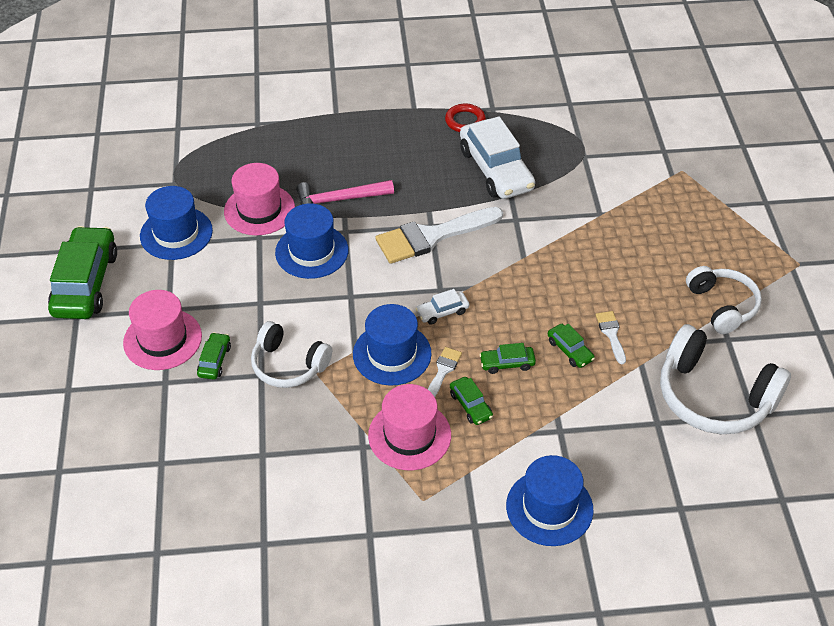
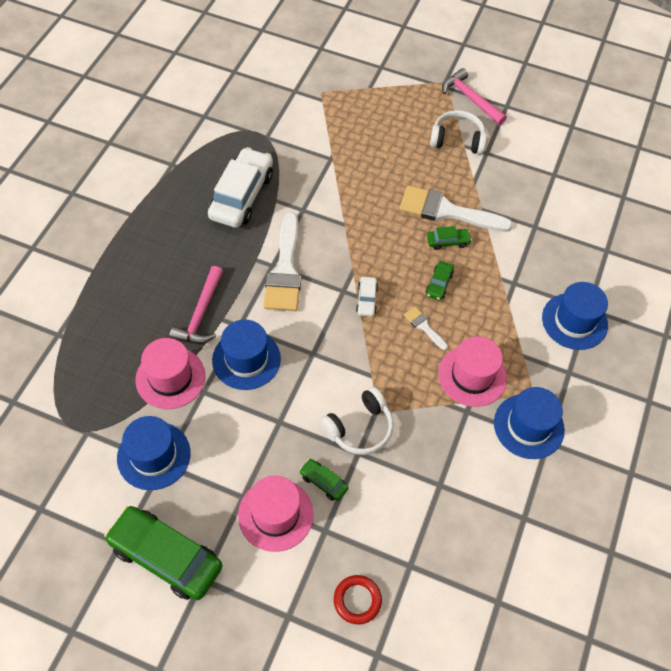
camera: 65 degrees left, 10 degrees up
(392, 354) = (389, 352): blue hat -> blue hat (528, 426)
(465, 121) = (172, 188): red ring -> red ring (357, 600)
(470, 405) = (465, 325): green car -> none
(495, 170) = (242, 196): white car -> white car turned 75 degrees counterclockwise
(611, 334) = (447, 211): white brush -> white brush, size x2.17
(713, 397) = (529, 186): white headphones -> none
(796, 295) = (470, 99): none -> pink hammer

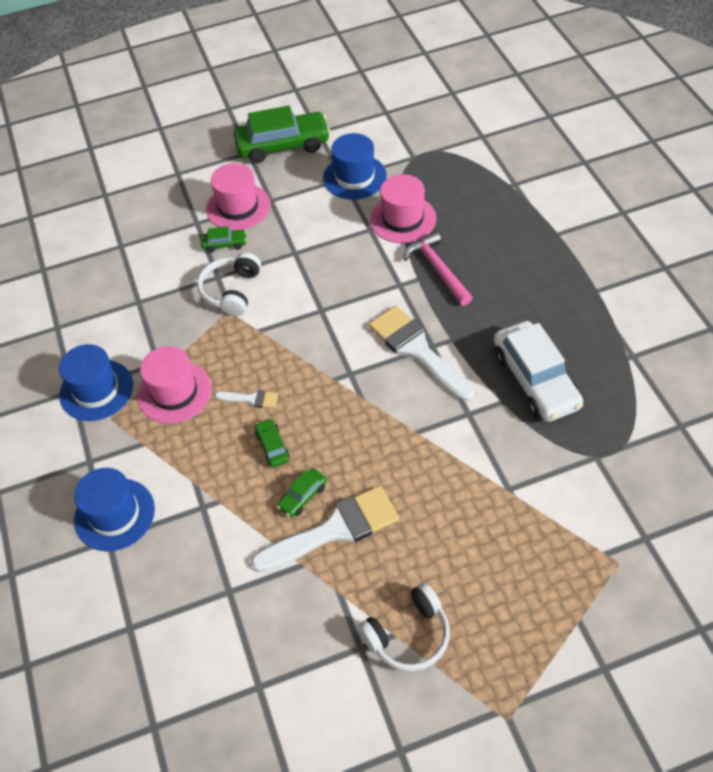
camera: 145 degrees right, 5 degrees down
(246, 359) = (365, 268): blue hat -> none
(357, 600) = (140, 207): red ring -> none
(366, 300) = (322, 381): white car -> none
(470, 99) = (452, 719): pink hammer -> none

